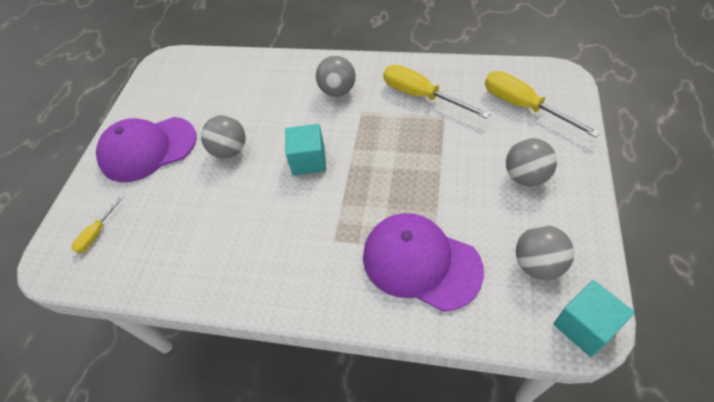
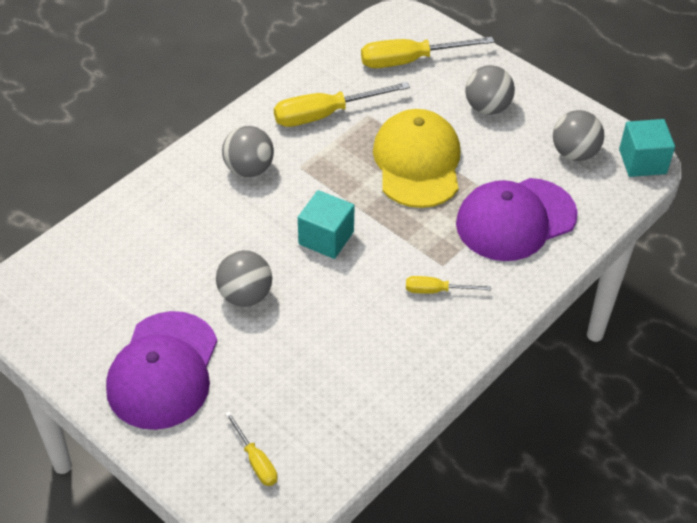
camera: 65 degrees left, 5 degrees down
(305, 250) = (436, 290): none -> yellow screwdriver
(424, 168) = (417, 162): none -> yellow cap

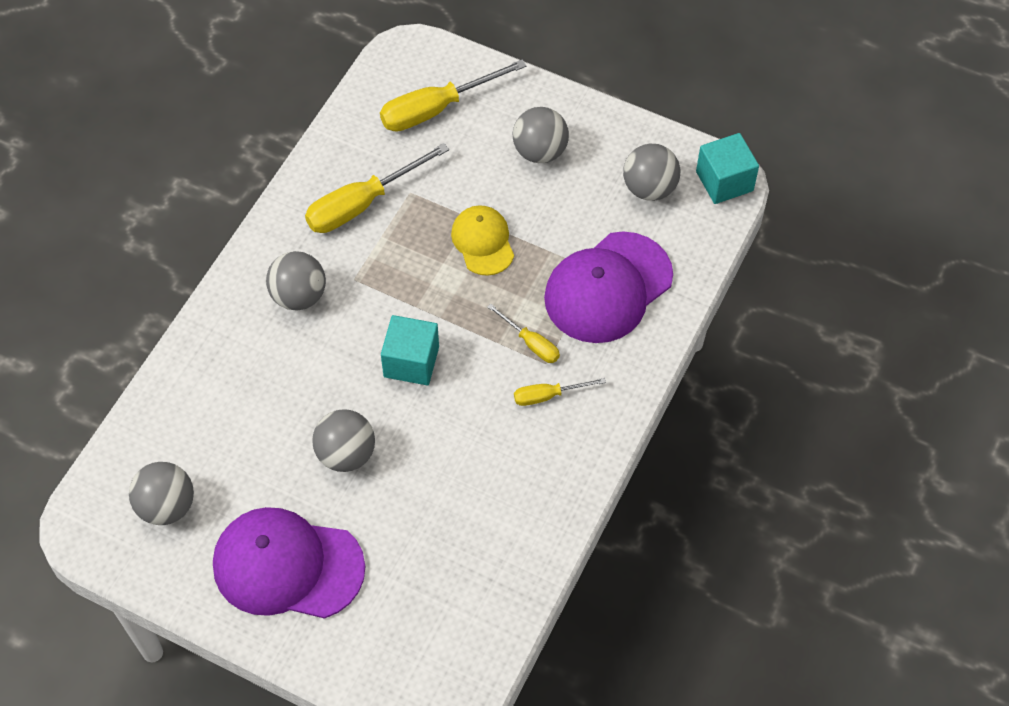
camera: 15 degrees left, 10 degrees up
(80, 300) = (166, 506): none -> grey ball
(163, 370) = (287, 566): purple cap -> purple cap turned 105 degrees clockwise
(255, 461) = (419, 641): yellow screwdriver -> yellow screwdriver (531, 343)
(417, 162) = (483, 242): yellow cap -> yellow cap, size x0.58

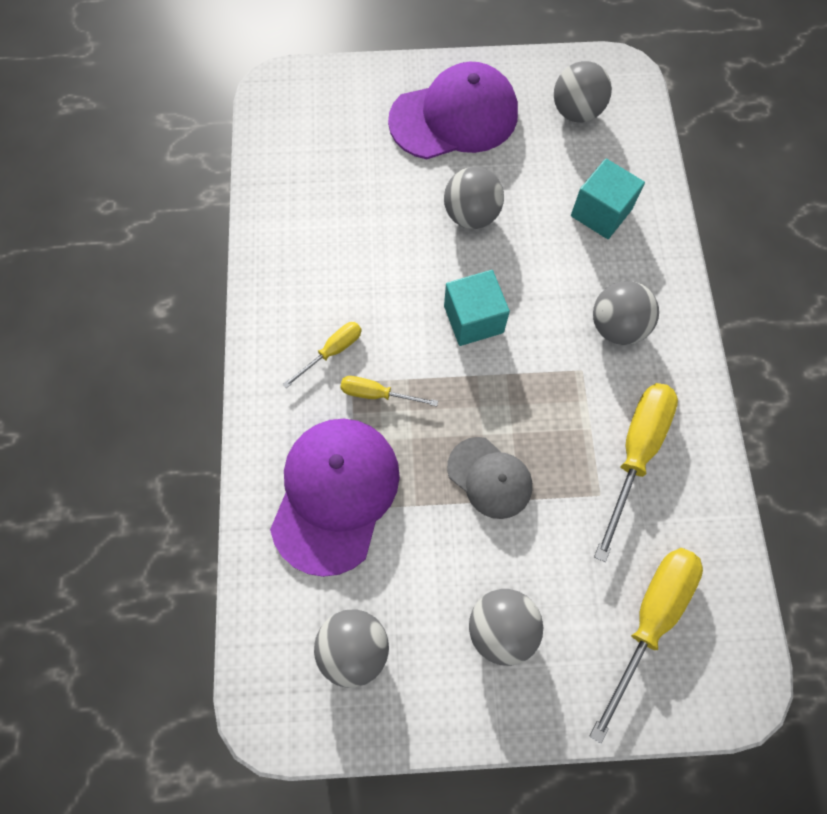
camera: 150 degrees right, 10 degrees up
(483, 242) = (489, 478): yellow cap -> grey cap
(724, 181) = (273, 710): turquoise cube -> turquoise cube (601, 213)

